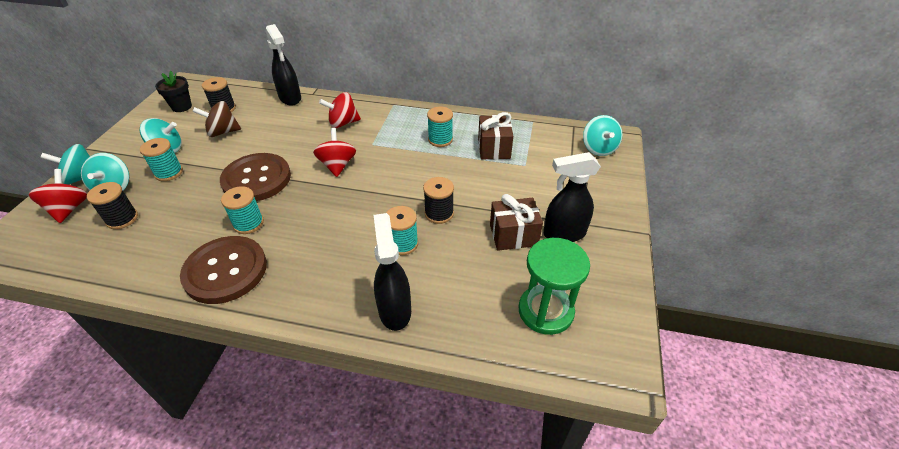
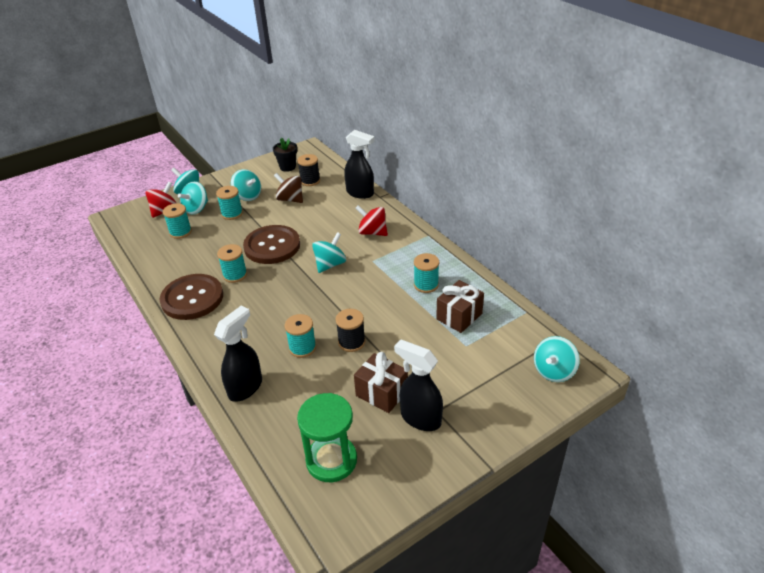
camera: 45 degrees right, 5 degrees down
(122, 219) = (180, 232): black spool -> turquoise spool
(290, 98) = (360, 193): black spray bottle -> black spray bottle turned 75 degrees counterclockwise
(337, 165) = (330, 264): red spinning top -> turquoise spinning top

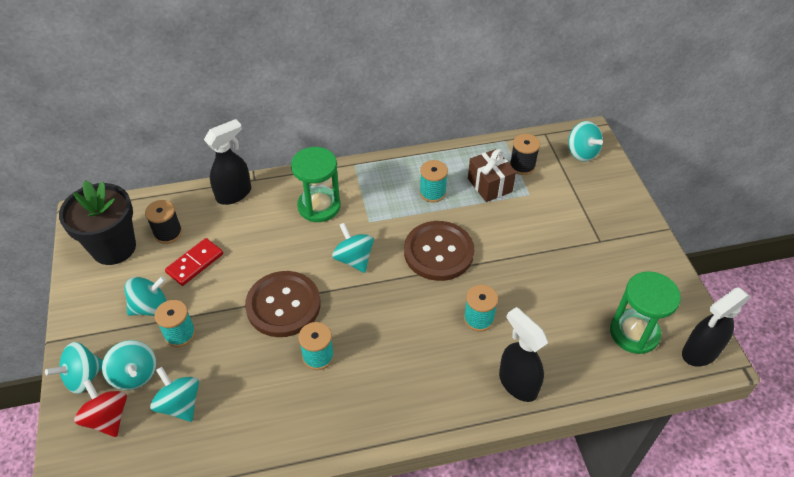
camera: 70 degrees left, 10 degrees up
(180, 232) = (180, 404): turquoise spool -> turquoise spinning top
(192, 298) = (339, 412): brown button -> brown button (438, 252)
(287, 167) = (114, 247): black flower pot -> black flower pot, size x1.84
(290, 199) = (195, 263): brown spinning top -> red domino
(351, 342) = (488, 275): black spool -> black spool (522, 166)
(372, 232) = (319, 206): red spinning top -> green hourglass
(382, 393) = (566, 272): brown gift -> none
(420, 418) = (605, 255): black spray bottle -> black spray bottle (699, 352)

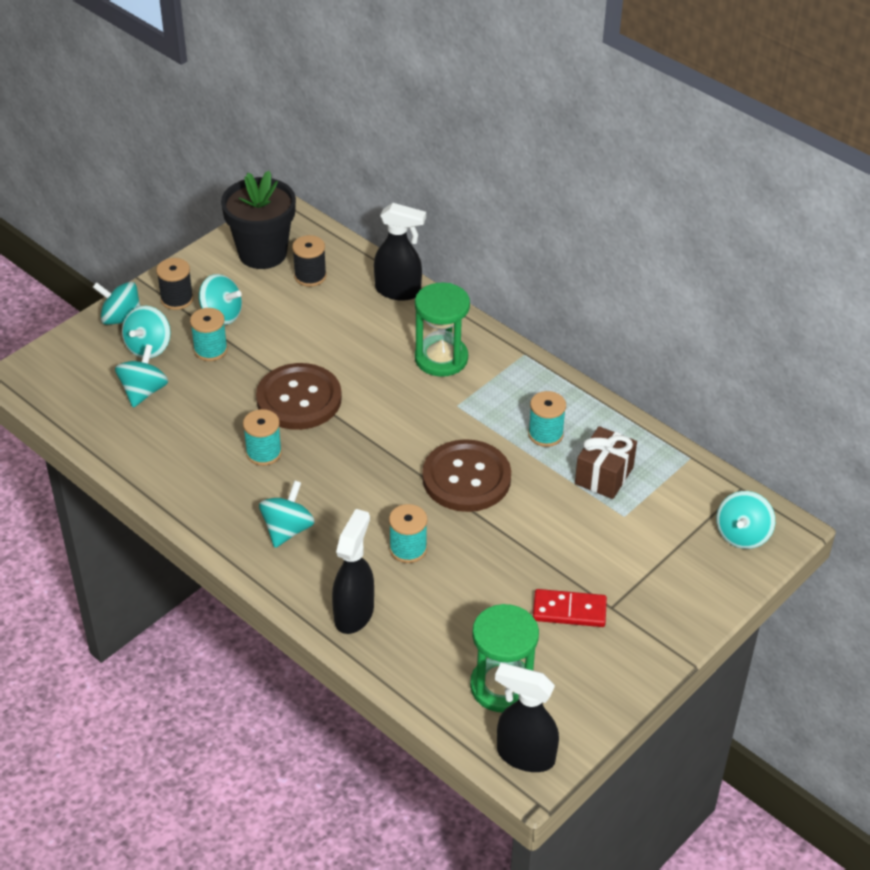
camera: 55 degrees right, 5 degrees down
(107, 418) = (97, 356): red spinning top -> none
(195, 263) = (292, 314): red domino -> red domino (569, 610)
(354, 259) = (398, 419): turquoise spinning top -> turquoise spinning top (287, 529)
(522, 166) = (663, 490): black spool -> black spool (177, 299)

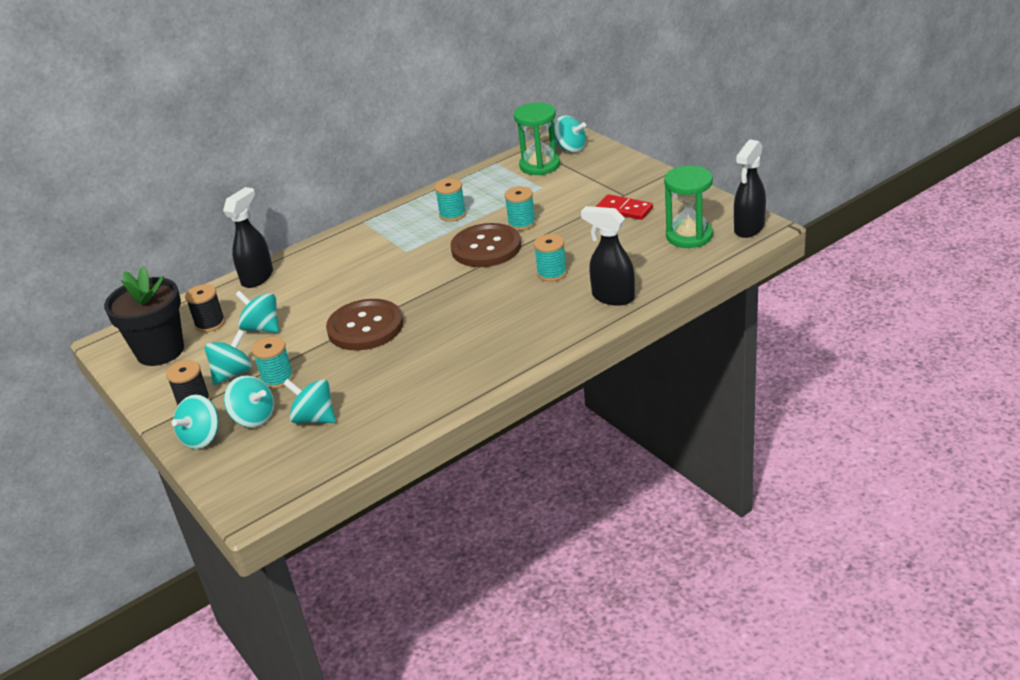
camera: 75 degrees left, 10 degrees down
(264, 453) = (423, 344): turquoise spool -> turquoise spool (521, 223)
(287, 529) = (516, 330): turquoise spinning top -> turquoise spinning top (262, 328)
(441, 358) = (350, 258): green hourglass -> green hourglass (539, 165)
(569, 610) = (624, 209): red domino -> red domino turned 75 degrees counterclockwise
(604, 476) = (502, 193): brown gift -> none

